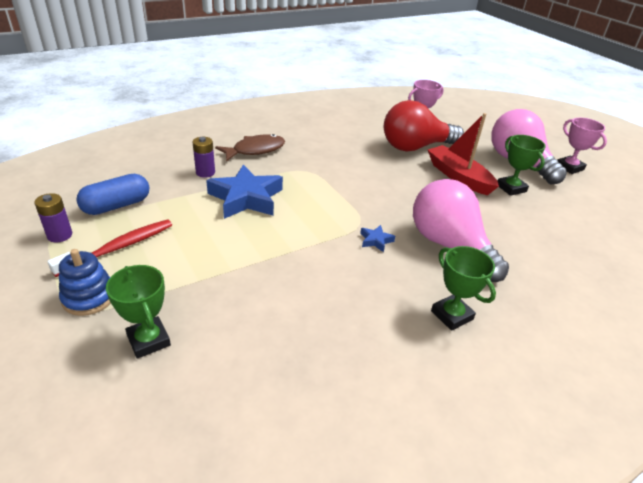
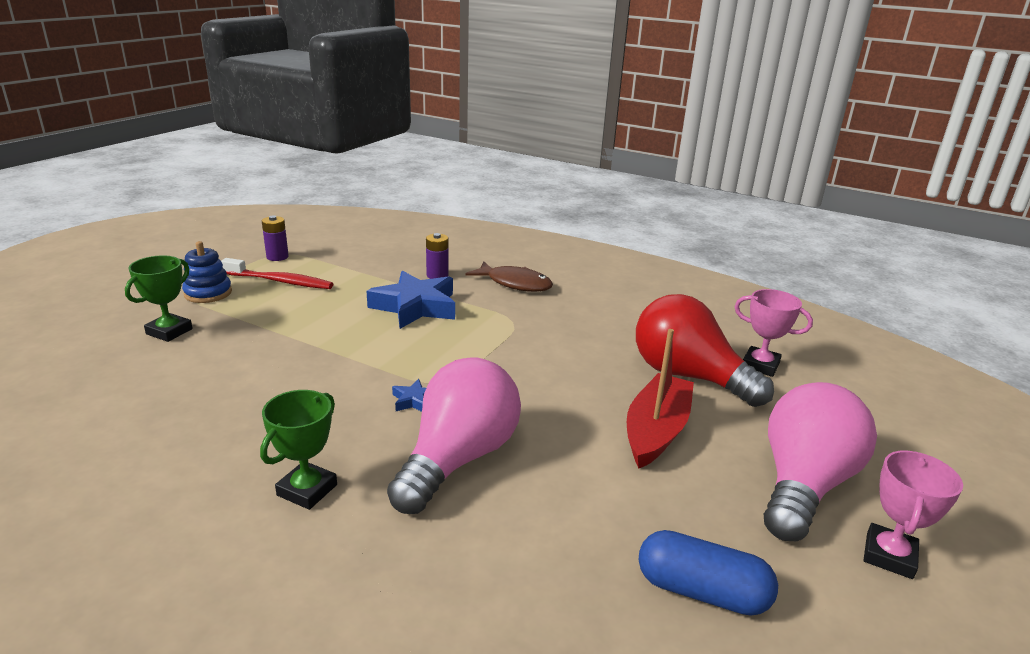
camera: 60 degrees right, 10 degrees down
(117, 206) = (338, 261): blue capsule -> blue capsule (701, 591)
(511, 188) = (695, 490): green trophy -> none

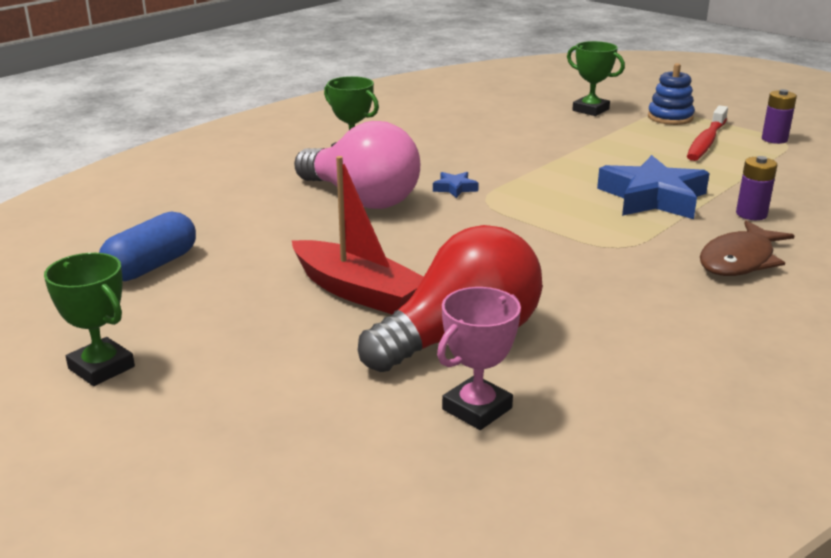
camera: 105 degrees right, 0 degrees up
(803, 485) = (223, 353): pink light bulb -> none
(889, 555) = (101, 367): pink trophy -> green trophy

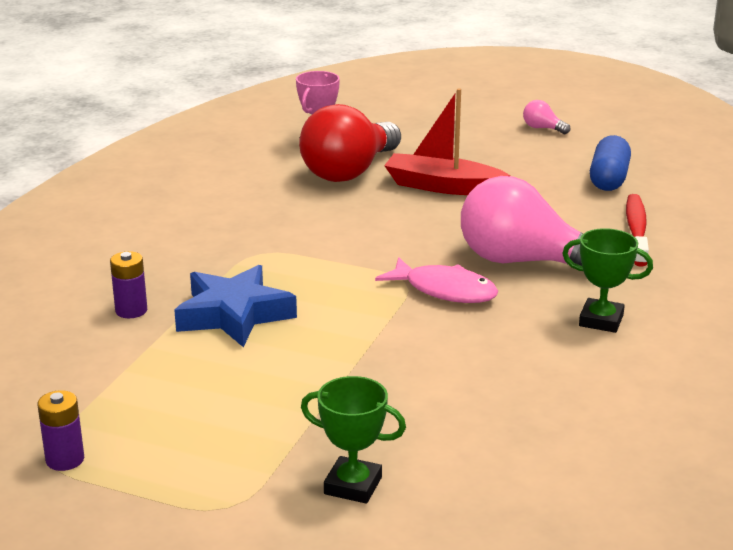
camera: 160 degrees right, 0 degrees up
(101, 367) = (542, 128): green trophy -> pink light bulb
(455, 188) = (445, 290): blue star -> pink fish
(670, 117) = (221, 490): blue stacking toy -> none
(706, 141) = (167, 434): red toothbrush -> red toothbrush (636, 231)
(739, 260) = (153, 257): brown fish -> none

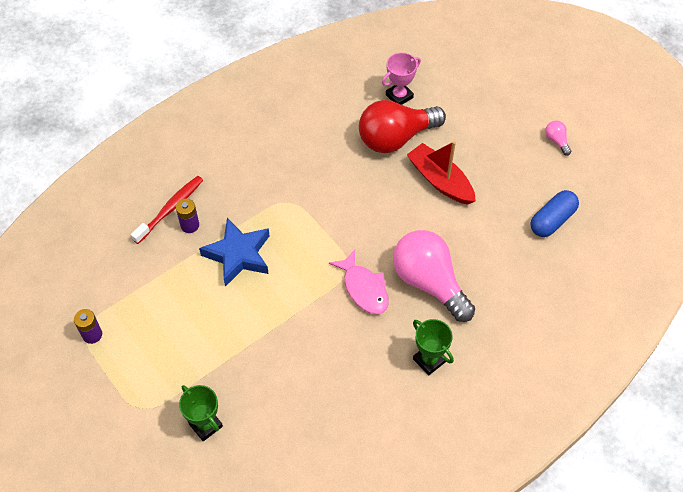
camera: 30 degrees right, 30 degrees up
(636, 231) = (522, 285): red toothbrush -> red toothbrush (170, 209)

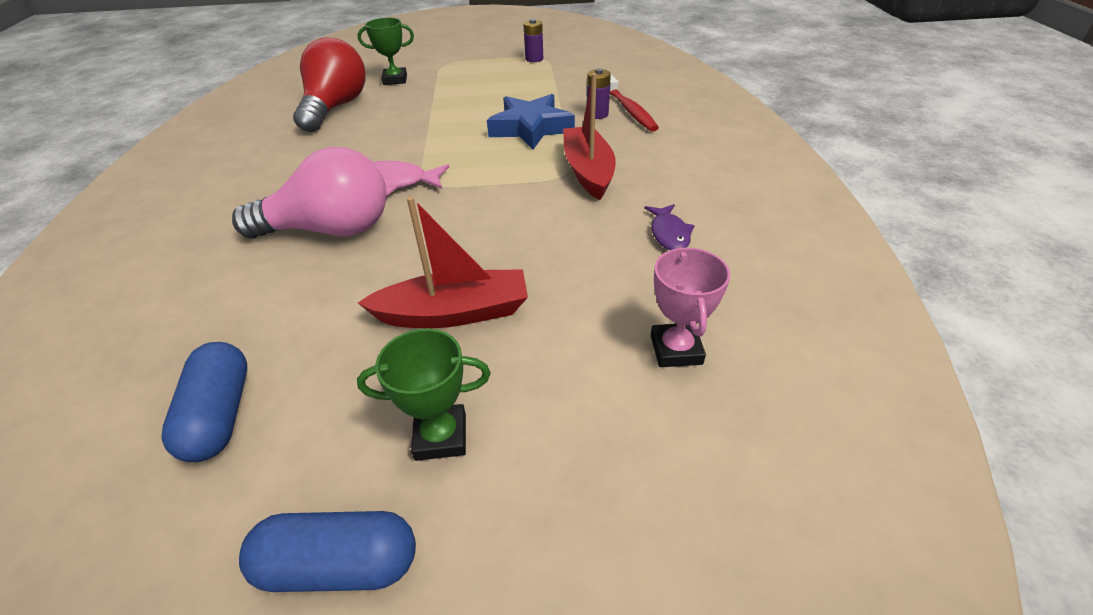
camera: 125 degrees right, 15 degrees down
(277, 191) = (588, 171): none -> red boat
(318, 128) = (669, 234): none -> purple fish
(396, 138) = (583, 302): red light bulb -> red light bulb (335, 108)
(429, 360) = (258, 192): green trophy -> green trophy (440, 436)
(556, 141) = (339, 565): pink light bulb -> blue capsule

